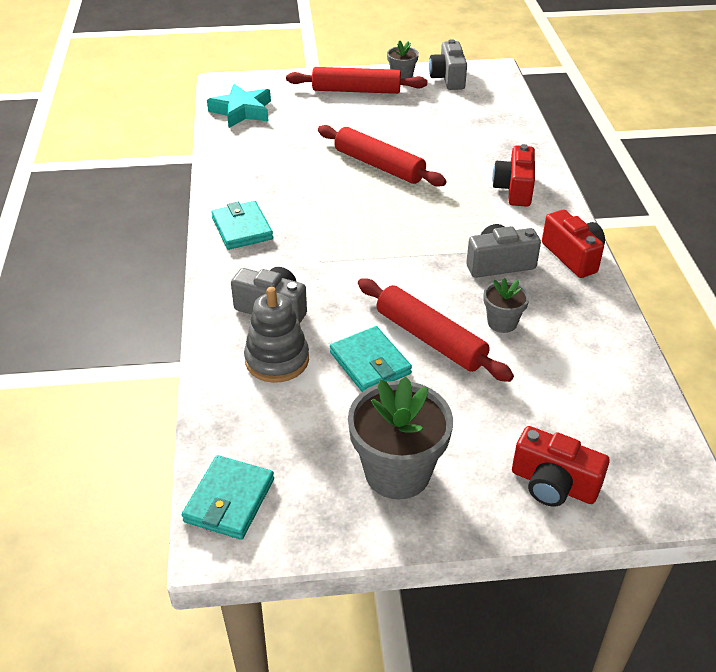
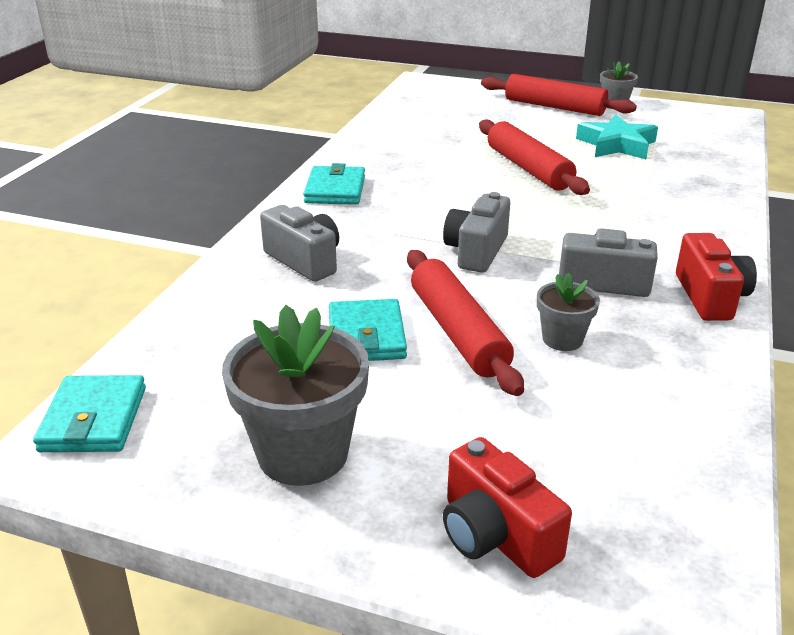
camera: 25 degrees right, 10 degrees down
(229, 500) = (94, 419): turquoise wallet -> turquoise wallet turned 45 degrees counterclockwise
(242, 111) = (419, 103): turquoise star -> turquoise star (616, 145)
(277, 360) = (267, 306): grey stacking toy -> none
(448, 78) = (669, 113): grey camera -> grey camera (476, 251)
(514, 189) = (678, 219): red camera -> none

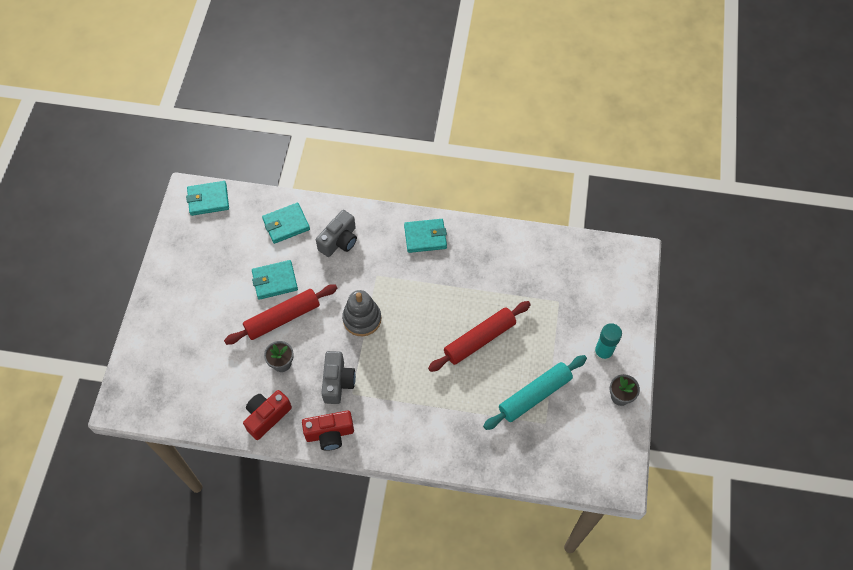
camera: 80 degrees right, 30 degrees up
(234, 314) = (286, 224): none -> turquoise wallet
(303, 453) = (194, 274): grey flower pot -> none
(476, 251) = (362, 319): grey camera -> grey stacking toy
(495, 535) = (156, 343): red camera -> red camera (267, 416)
(554, 107) = (603, 352): red rolling pin -> turquoise glue stick
(616, 145) = (534, 395): turquoise star -> turquoise rolling pin

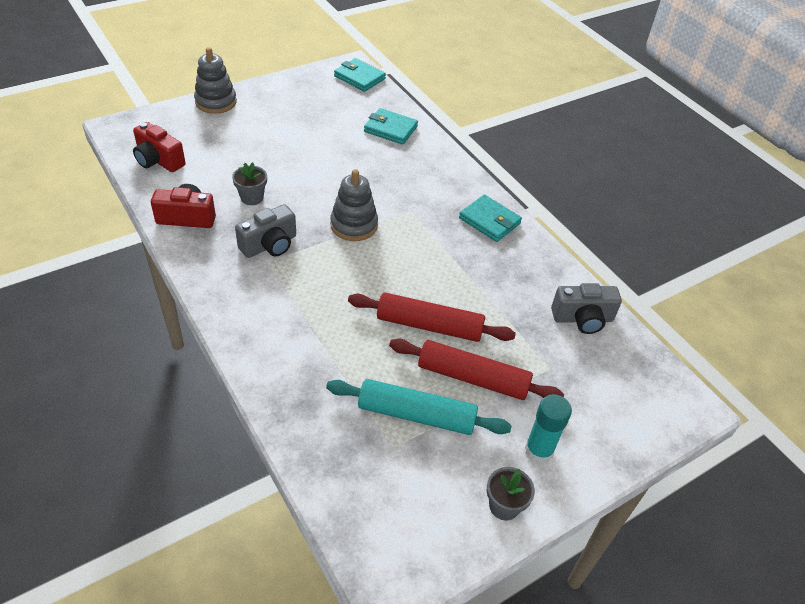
camera: 45 degrees right, 15 degrees down
(149, 318) = (216, 102): none -> grey stacking toy
(275, 281) = (329, 151): turquoise wallet -> none
(283, 318) = (298, 174): red rolling pin -> red rolling pin (473, 378)
(330, 434) = (208, 270): red camera -> red camera (158, 160)
(339, 241) = (414, 168): grey camera -> grey camera (582, 319)

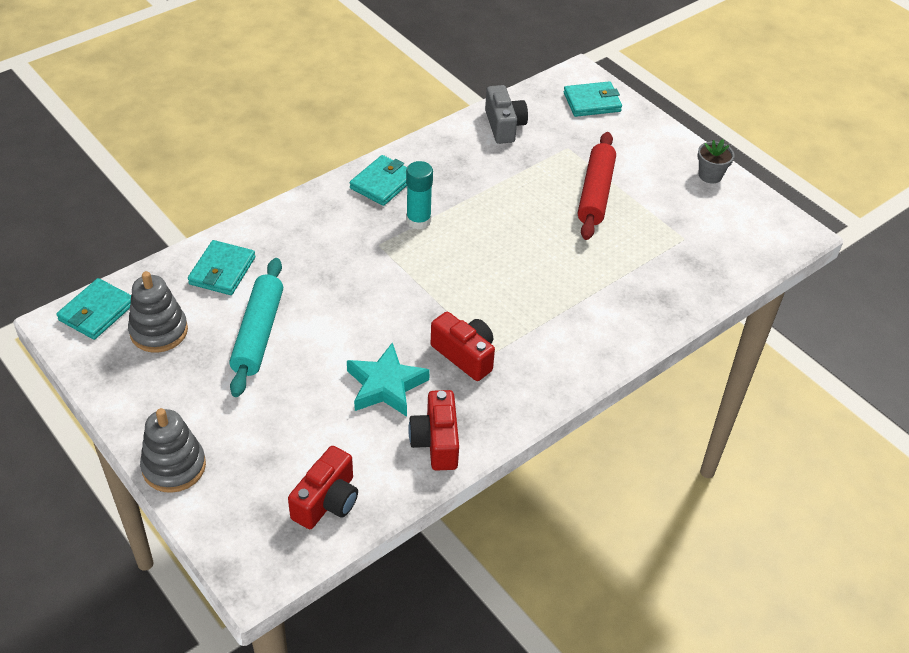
camera: 95 degrees left, 0 degrees up
(252, 198) = (386, 385): grey flower pot -> turquoise star
(269, 245) = (465, 355): grey camera -> red camera
(354, 225) = (414, 288): grey stacking toy -> grey stacking toy (159, 331)
(416, 414) = (647, 226): turquoise rolling pin -> turquoise rolling pin (258, 333)
(429, 326) = (544, 222): red rolling pin -> none
(539, 450) = (653, 156): turquoise glue stick -> turquoise glue stick (418, 221)
(638, 408) = (592, 102): none -> turquoise wallet

